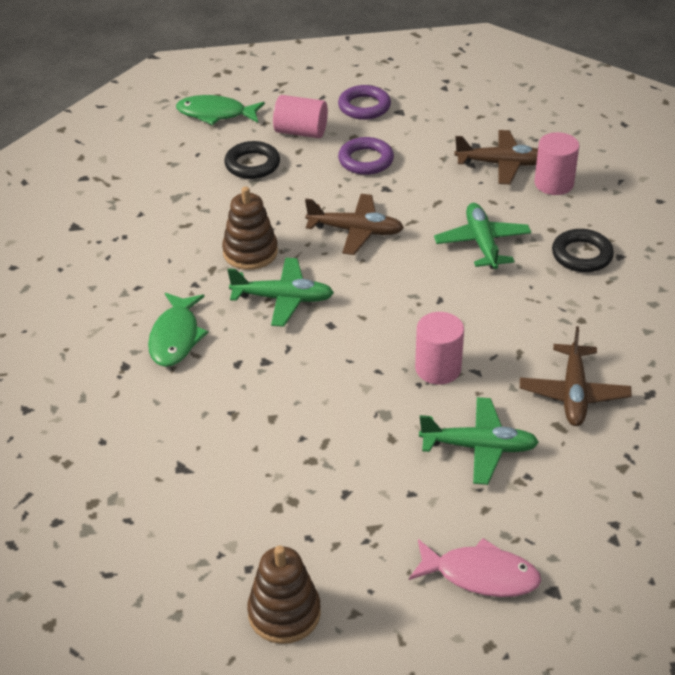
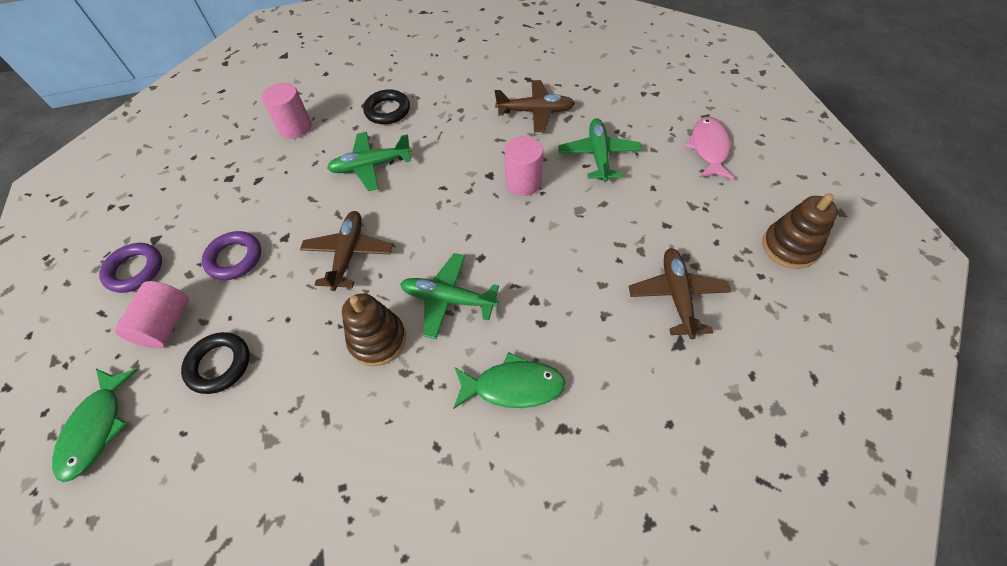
camera: 95 degrees left, 15 degrees up
(283, 299) = (448, 299): green plane -> green plane turned 75 degrees counterclockwise
(501, 164) = (262, 159): brown plane -> brown plane (677, 295)

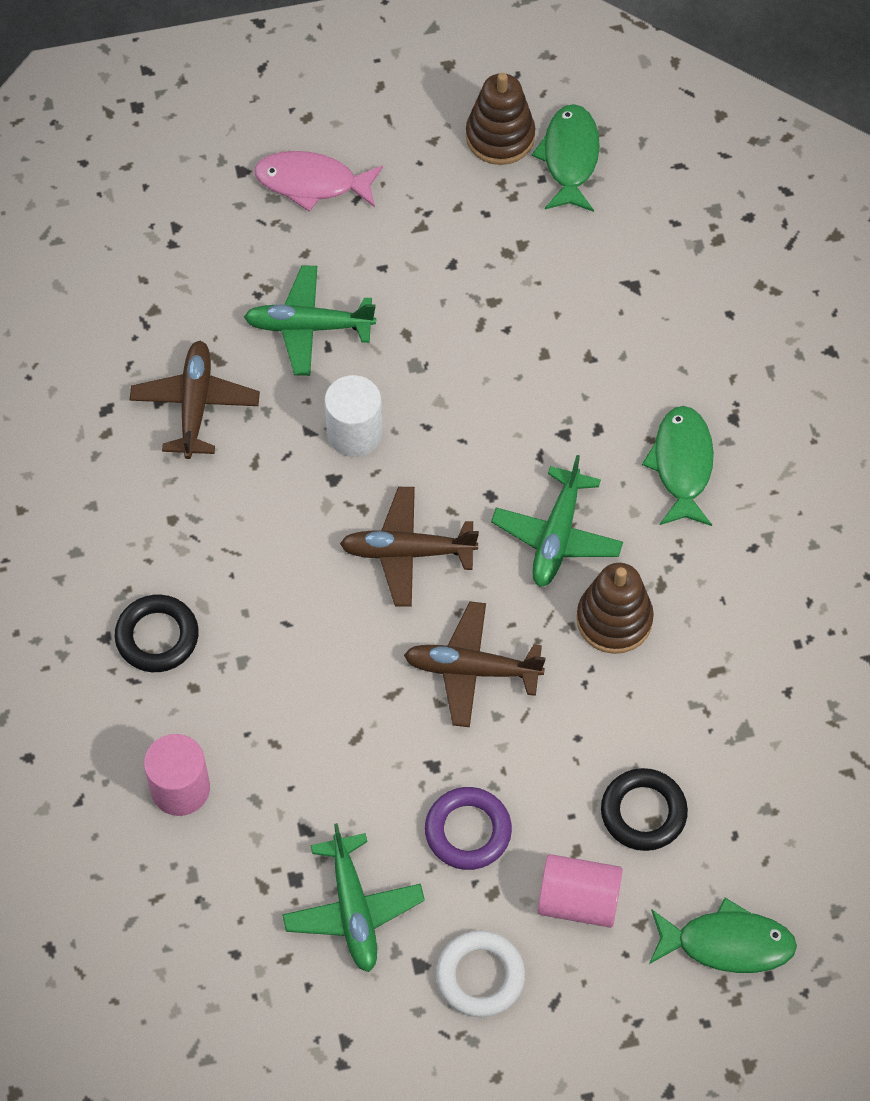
camera: 90 degrees left, 5 degrees up
(135, 270) = (480, 976): purple ring -> white ring
(371, 166) = (293, 653): green plane -> green plane (353, 910)
(523, 182) = (354, 433): pink cylinder -> white cylinder
(677, 295) = (566, 274): brown plane -> brown plane (407, 552)
(788, 294) = (570, 158): none -> green fish

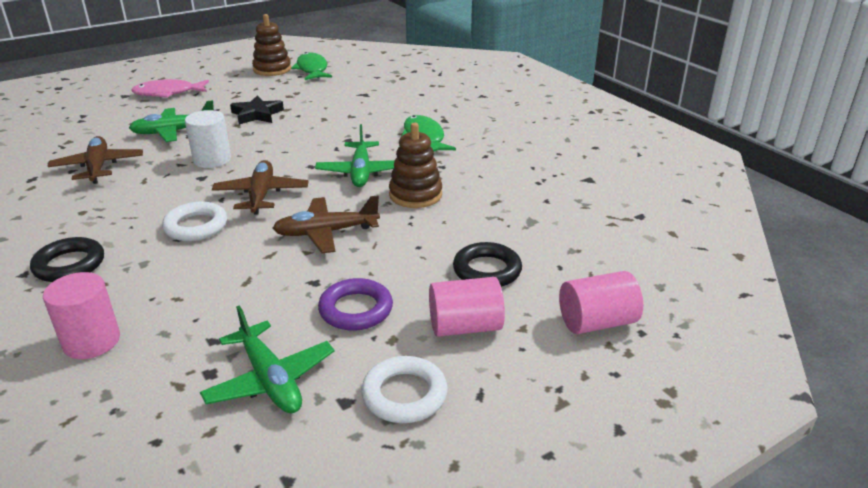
camera: 20 degrees left, 30 degrees down
(312, 602) = (196, 226): none -> white ring
(407, 552) = (261, 195): brown plane -> brown plane turned 105 degrees clockwise
(443, 307) = (257, 114): none -> black star
(727, 943) = (596, 322): green fish -> pink cylinder

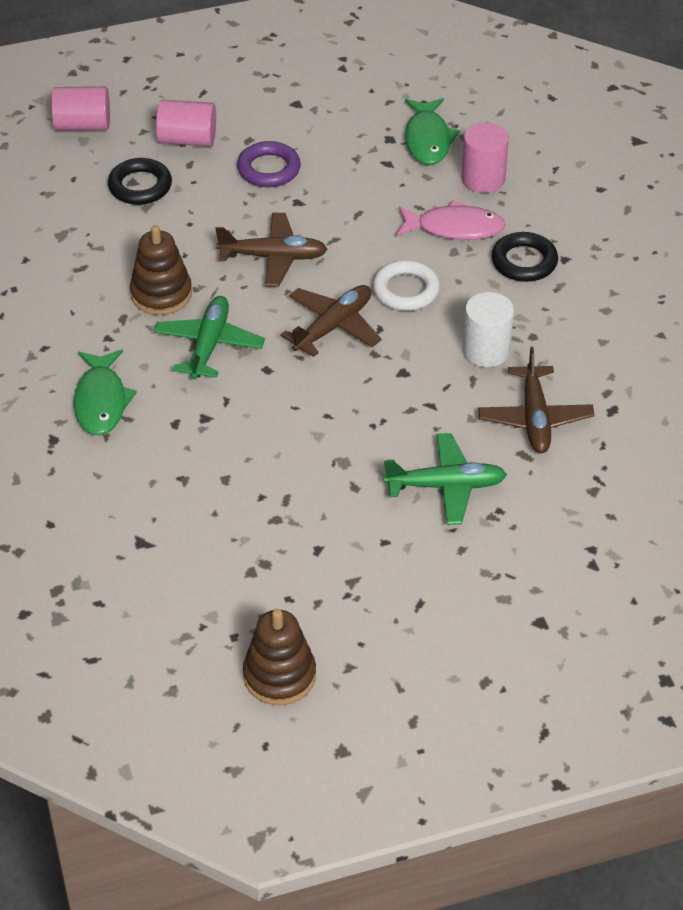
camera: 165 degrees left, 15 degrees up
(168, 93) = (467, 615): pink fish -> pink fish (454, 228)
(212, 160) = (390, 406): white cylinder -> white cylinder (486, 350)
(257, 114) = (322, 511): black star -> none
(261, 195) = (333, 327): brown plane -> brown plane turned 150 degrees counterclockwise
(270, 380) = (346, 126): green plane -> none
(312, 69) = (205, 659): green fish -> green fish (428, 139)
(404, 395) = (254, 101): white ring -> none

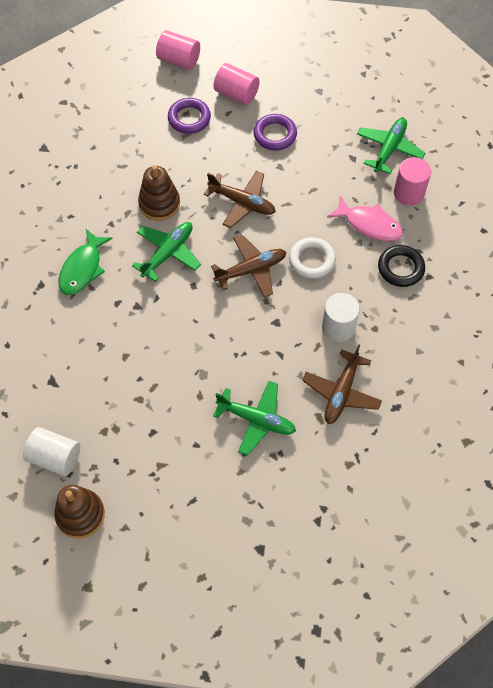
camera: 25 degrees right, 15 degrees up
(140, 186) = (189, 118): black ring -> purple ring
(202, 625) = (55, 457): none -> white cylinder
(428, 139) = (389, 149): green fish -> green plane

